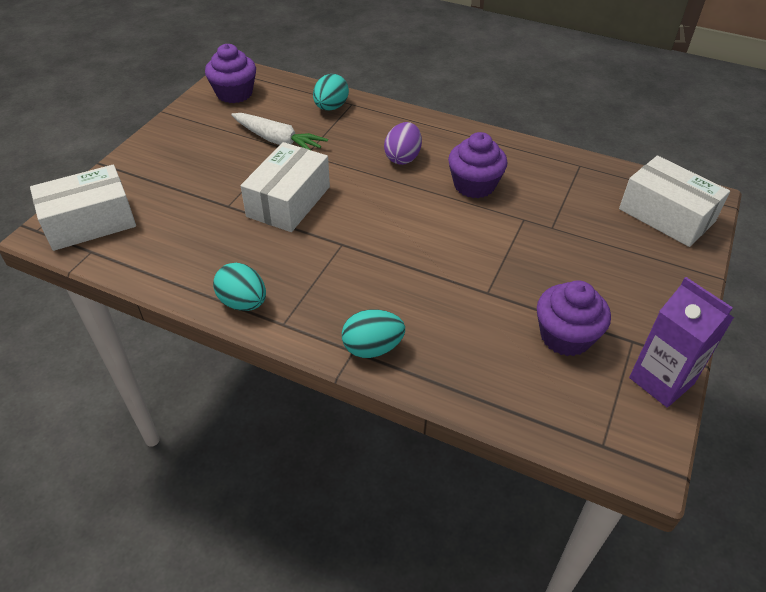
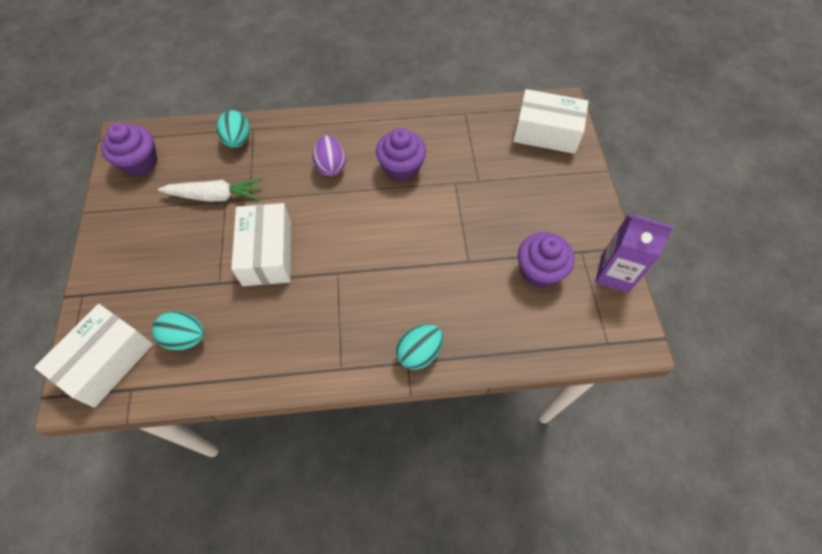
camera: 30 degrees left, 15 degrees up
(243, 302) = (297, 367): turquoise egg -> turquoise egg (185, 338)

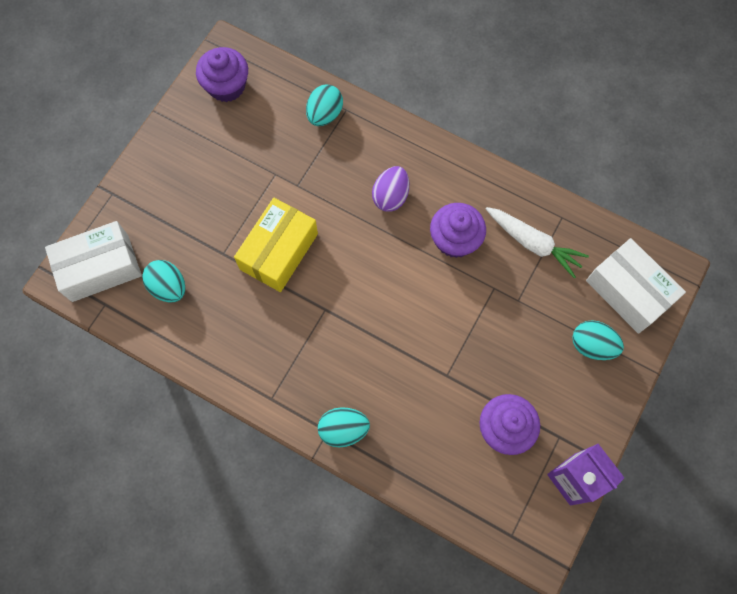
camera: 35 degrees right, 10 degrees up
(215, 196) = (270, 164): white carrot -> white carrot (533, 243)
(267, 253) = (279, 251): white box -> yellow box
(552, 179) = (592, 345): none -> turquoise egg

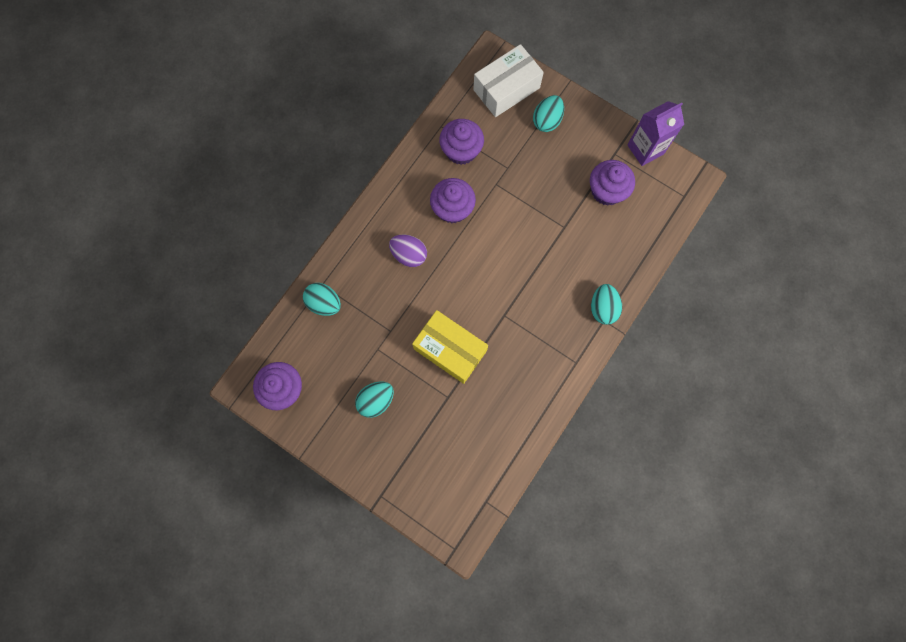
camera: 85 degrees left, 5 degrees up
(100, 268) = (452, 506): white box -> none
(169, 287) = (474, 445): turquoise egg -> turquoise egg (376, 400)
(533, 243) = (461, 150): white carrot -> purple cupcake

